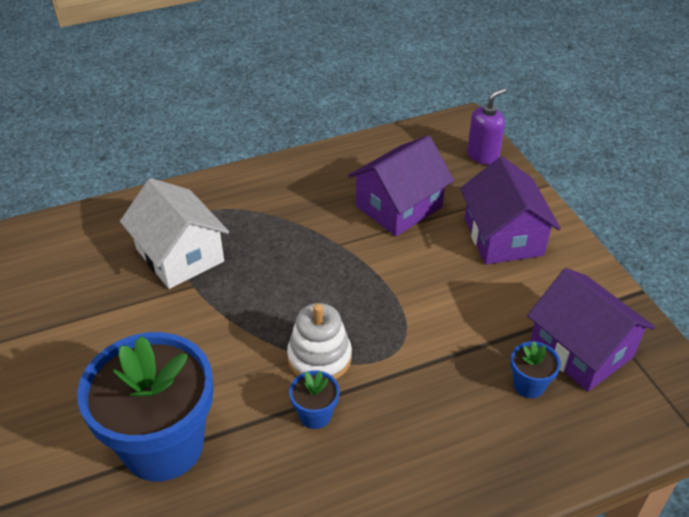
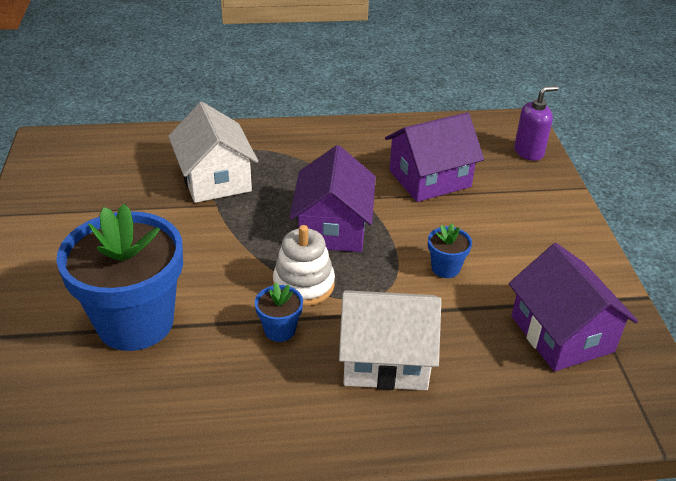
camera: 15 degrees right, 5 degrees down
(430, 420) = (385, 359): none -> white house
(503, 236) = (521, 222): purple house -> purple house (333, 227)
(529, 385) = (496, 352): blue flower pot -> blue flower pot (445, 268)

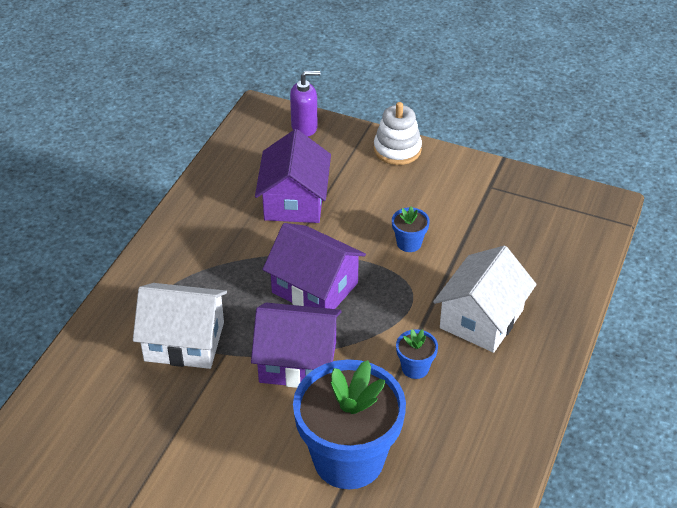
camera: 60 degrees left, 5 degrees up
(303, 285) = (373, 334): white stacking toy -> white stacking toy (397, 149)
(529, 152) = (304, 127): purple soap dispenser -> purple soap dispenser turned 75 degrees clockwise
(561, 333) = (512, 217): purple house -> purple house (297, 362)

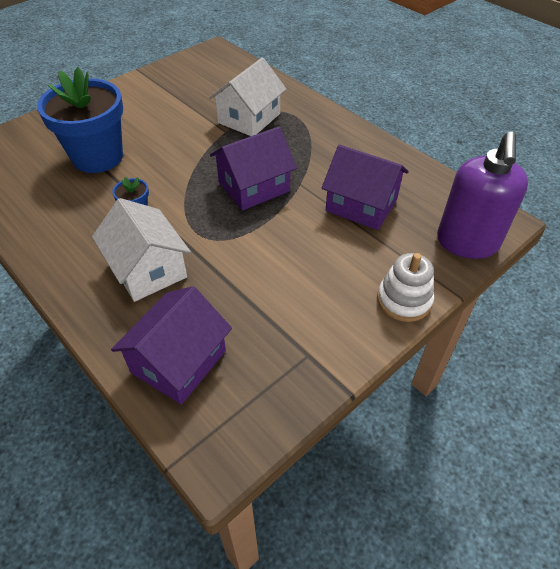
camera: 115 degrees right, 5 degrees up
(297, 362) = (192, 159): purple house -> purple house (179, 361)
(304, 127) = (467, 242): purple soap dispenser -> purple soap dispenser, size x1.80
(409, 243) = (266, 258): blue flower pot -> none

